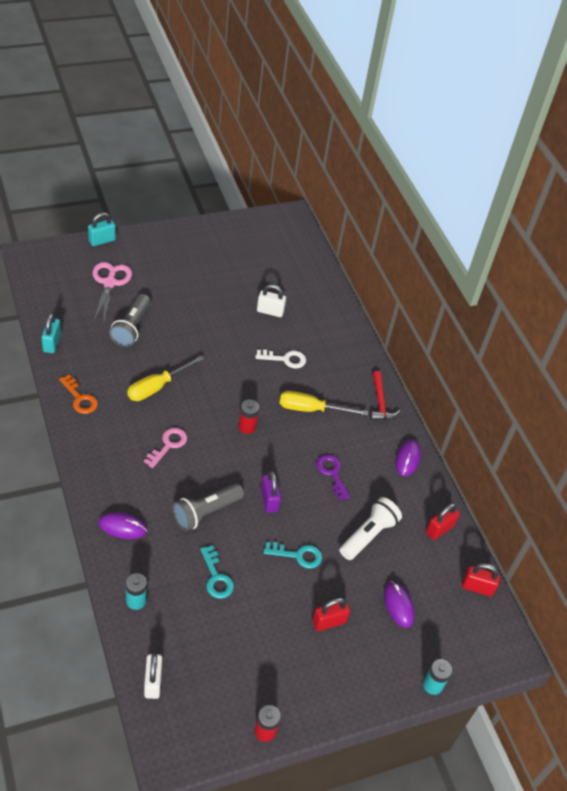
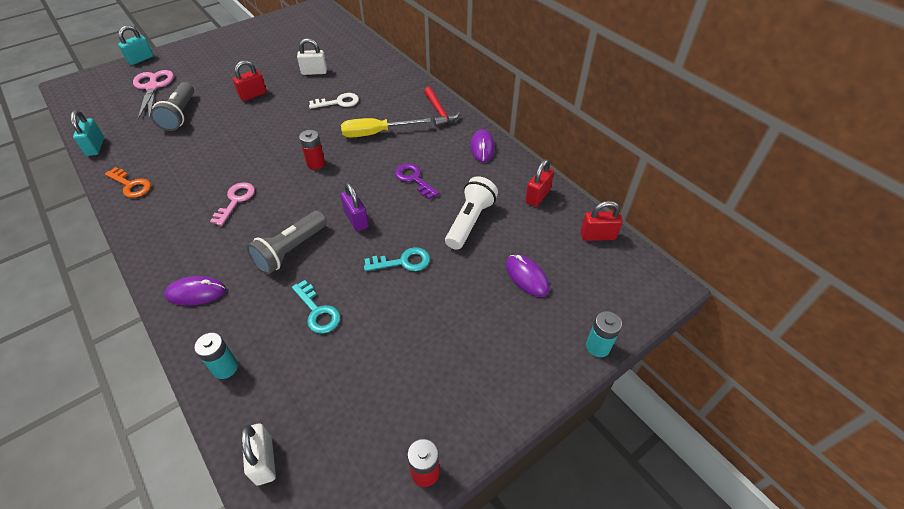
camera: 10 degrees left, 0 degrees up
(157, 387) = (214, 155): yellow screwdriver -> none
(329, 622) = (459, 318): red padlock -> red padlock (253, 95)

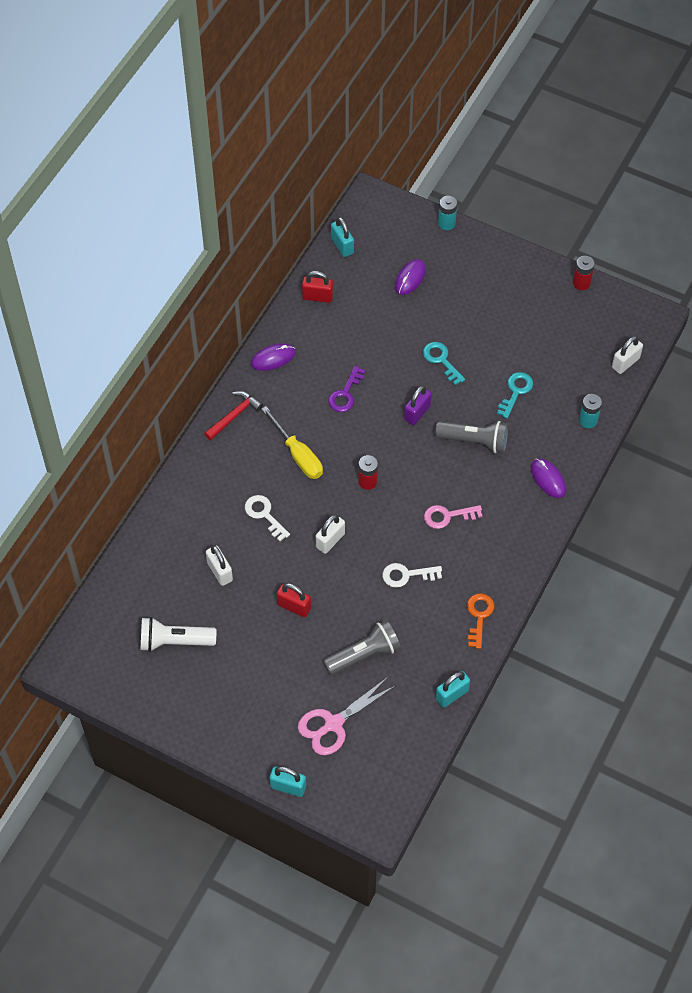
camera: 115 degrees left, 10 degrees up
(212, 157) = (407, 575): none -> white key
(285, 127) = (330, 540): none -> white padlock
(470, 221) = (374, 333): white flashlight -> white flashlight (175, 641)
(597, 236) = (342, 246): red padlock -> turquoise padlock

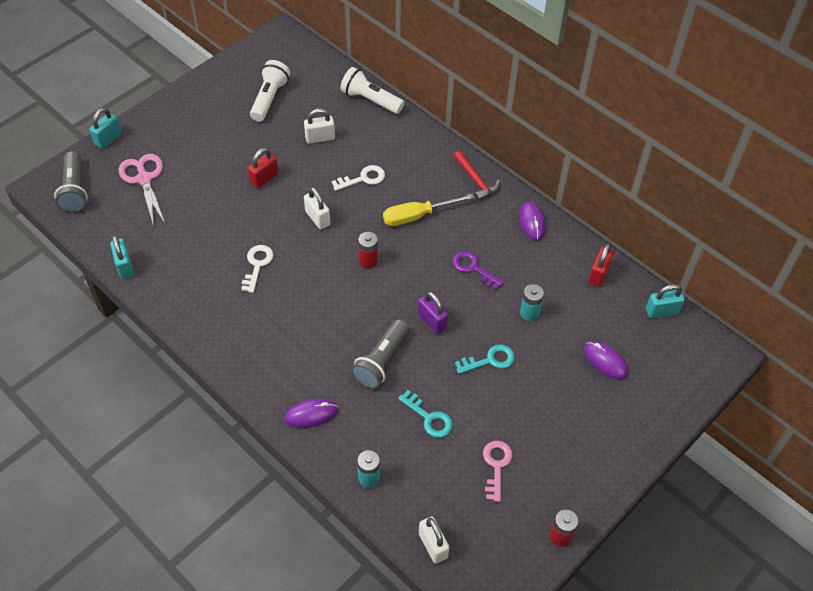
camera: 105 degrees right, 5 degrees down
(148, 539) = (370, 100): none -> white flashlight
(364, 654) = (195, 214): grey flashlight -> grey flashlight (75, 190)
(446, 223) = (677, 418): turquoise battery -> turquoise battery (529, 313)
(448, 516) = (305, 314): pink key -> pink key (496, 466)
(479, 616) = (188, 308): orange key -> none

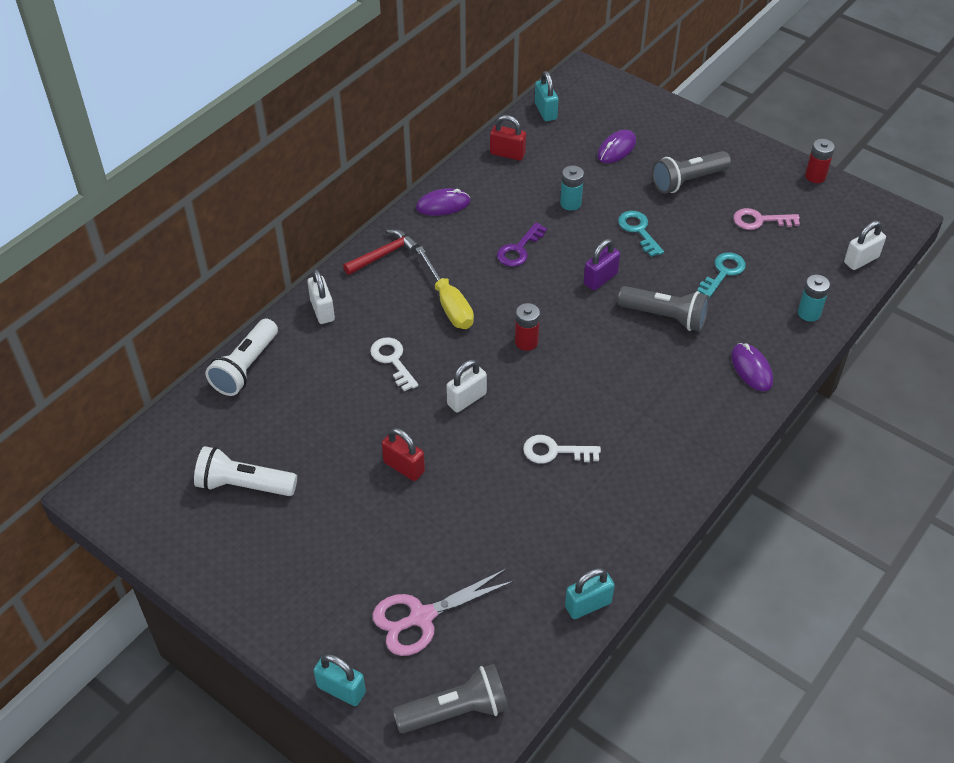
camera: 95 degrees left, 5 degrees down
(320, 138) = (322, 415): white padlock -> white padlock (322, 310)
(557, 414) = (687, 181): none -> grey flashlight

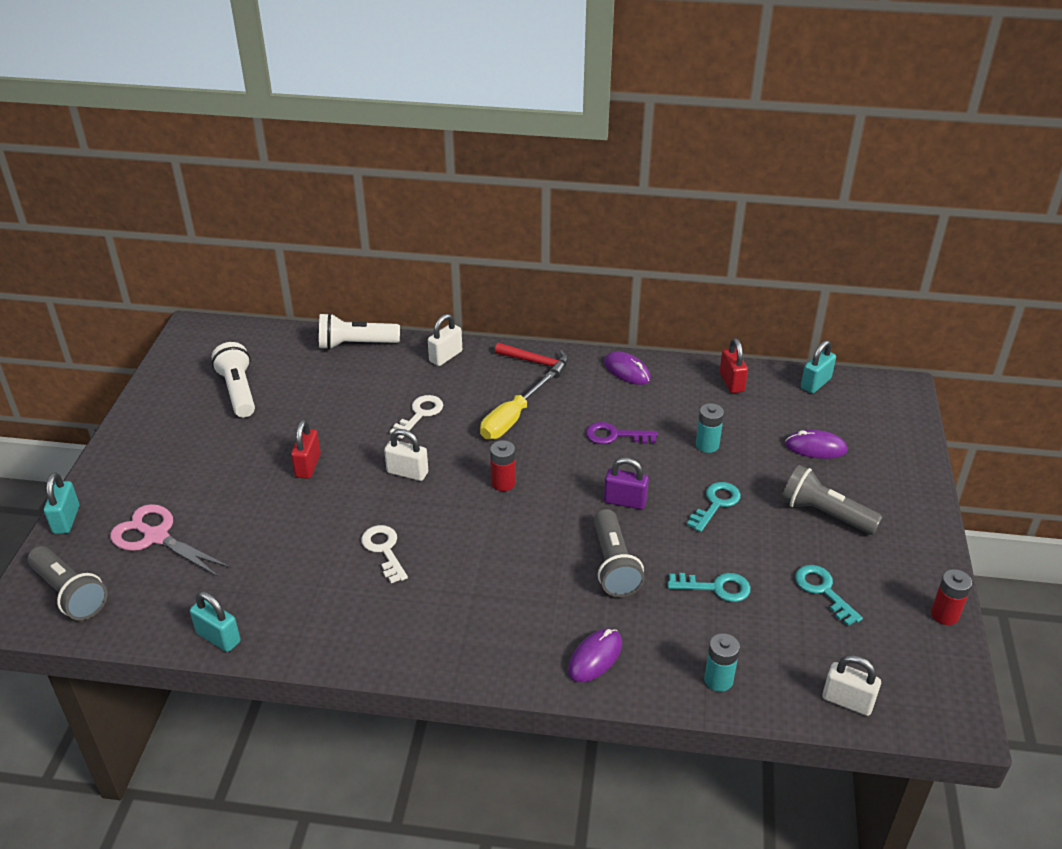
camera: 60 degrees right, 10 degrees down
(760, 220) = (823, 591): pink key -> turquoise key

